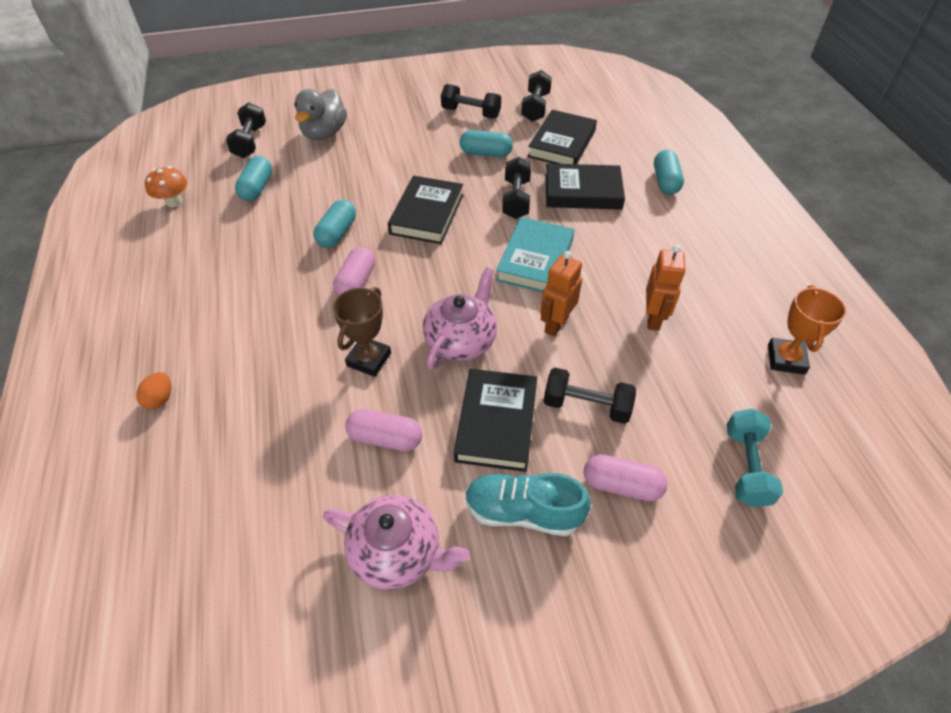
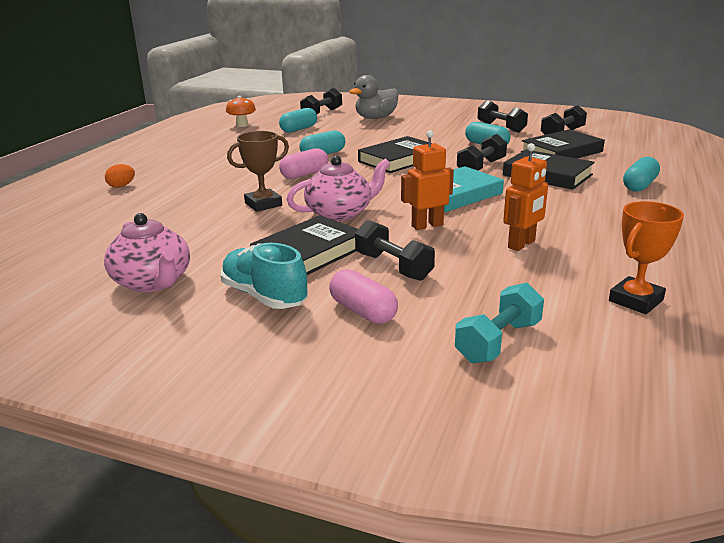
camera: 35 degrees right, 25 degrees down
(385, 438) = (222, 236): pink capsule -> none

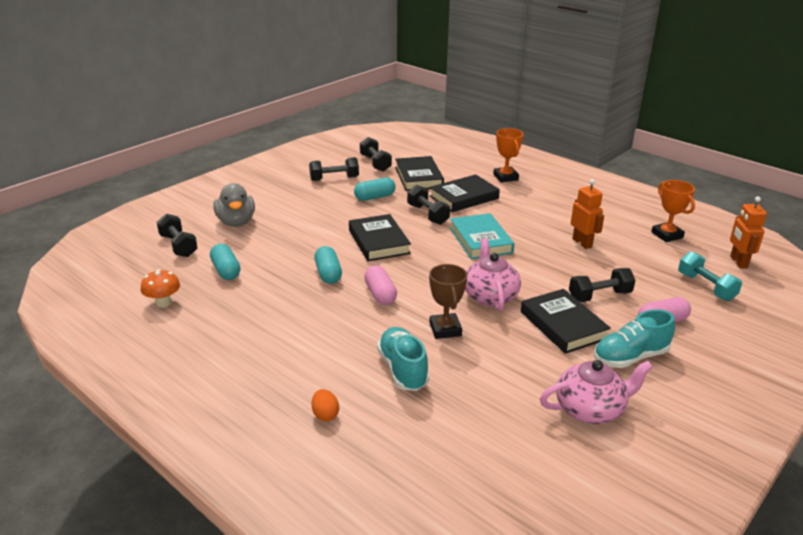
camera: 70 degrees left, 5 degrees up
(190, 199) = (403, 369): none -> turquoise shoe
(427, 225) = (534, 266): orange robot -> orange robot (738, 262)
(639, 185) = (505, 177): turquoise capsule -> orange trophy

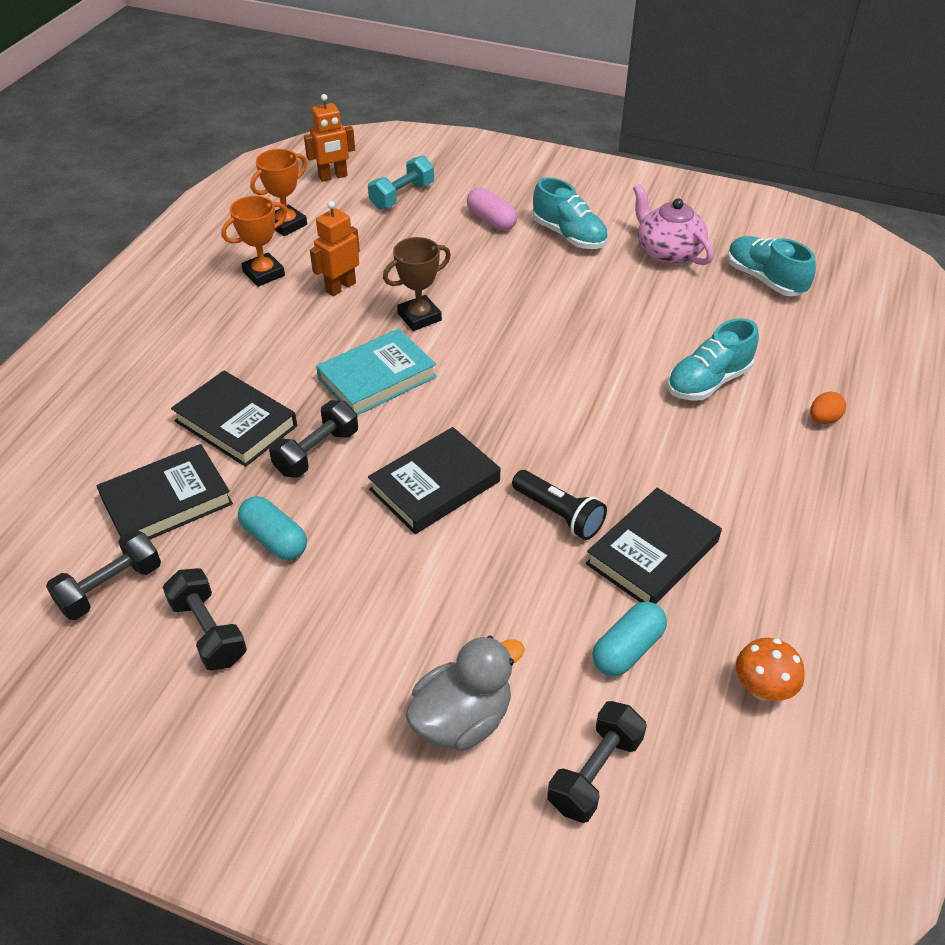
camera: 110 degrees left, 15 degrees up
(328, 274) = (559, 514): turquoise capsule -> black flashlight
(380, 294) = (576, 442): pink capsule -> none
(445, 329) = (611, 366): brown trophy -> brown trophy (419, 317)
(490, 296) = (517, 344): pink teapot -> none
(505, 177) = (138, 390): orange trophy -> orange trophy (264, 274)
(525, 460) = (764, 279): none -> turquoise shoe
(563, 325) = (542, 282): black book -> black book (652, 552)
(599, 296) = (465, 263): black dumbbell -> none

